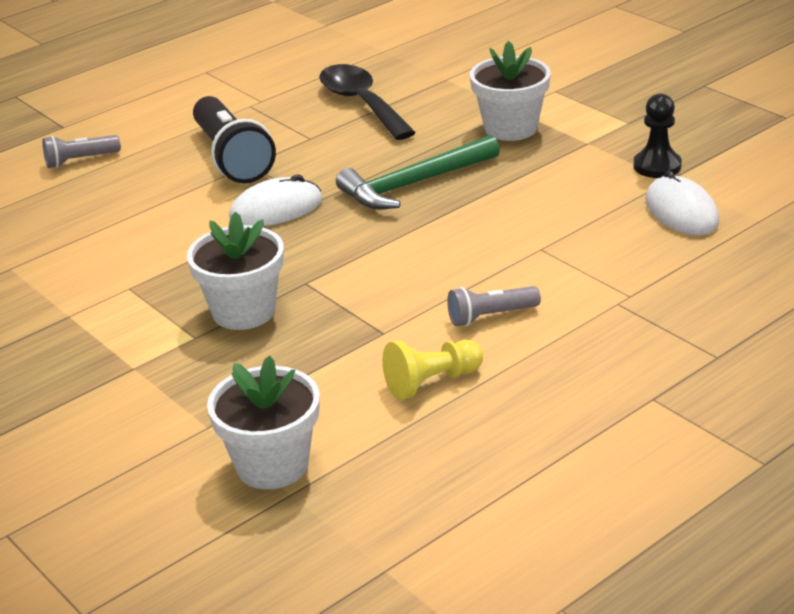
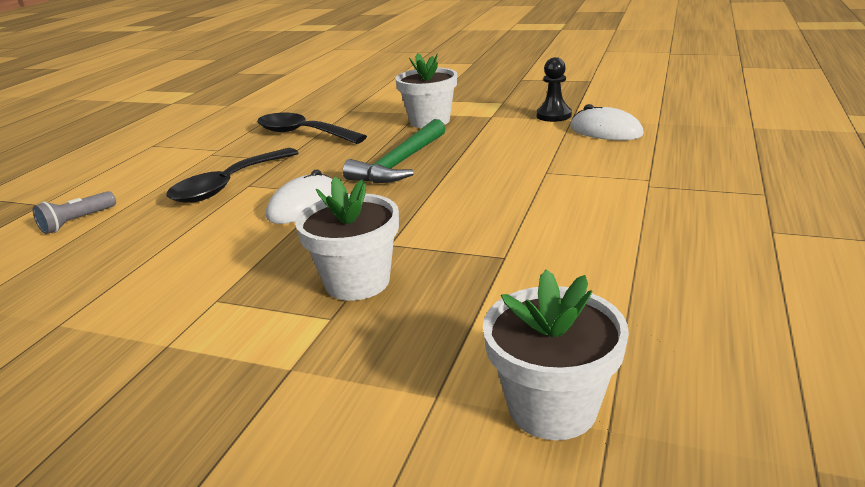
camera: 30 degrees left, 5 degrees down
(232, 158) = (228, 185): black flashlight -> black spoon
(431, 382) = (597, 278): yellow pawn -> none
(490, 316) = (573, 220): grey flashlight -> none

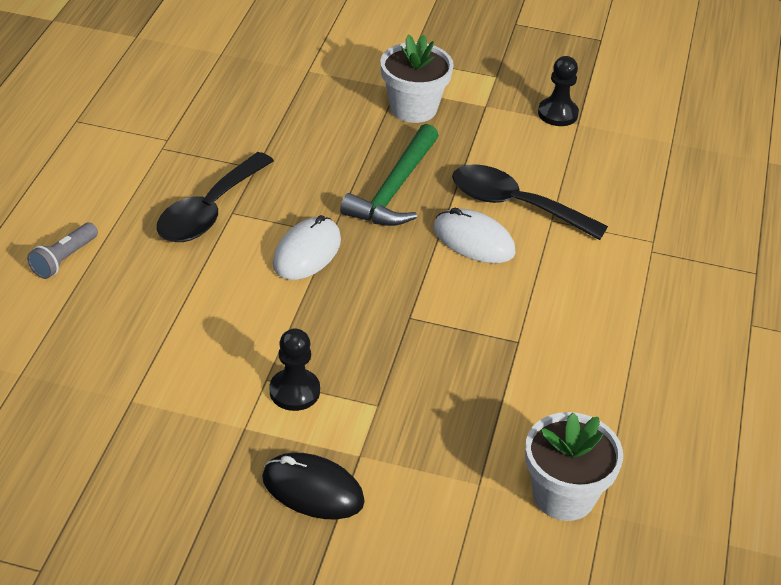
camera: 10 degrees left, 15 degrees up
(214, 408) = (313, 489): none -> black mouse
(241, 309) = (294, 391): none -> black pawn
(302, 133) = (262, 117): black spoon -> black spoon (514, 205)
(357, 282) = (390, 364): white flower pot -> none
(605, 131) = (614, 152): white mouse -> white mouse (473, 240)

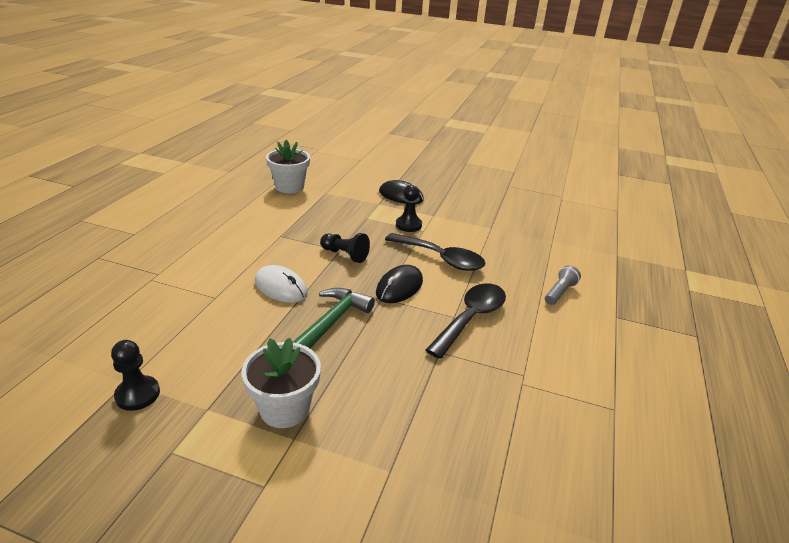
camera: 175 degrees left, 10 degrees down
(307, 252) = (399, 287): white mouse -> black mouse
(398, 307) = (345, 255): none -> black pawn
(514, 205) = (236, 309): black spoon -> black spoon (441, 258)

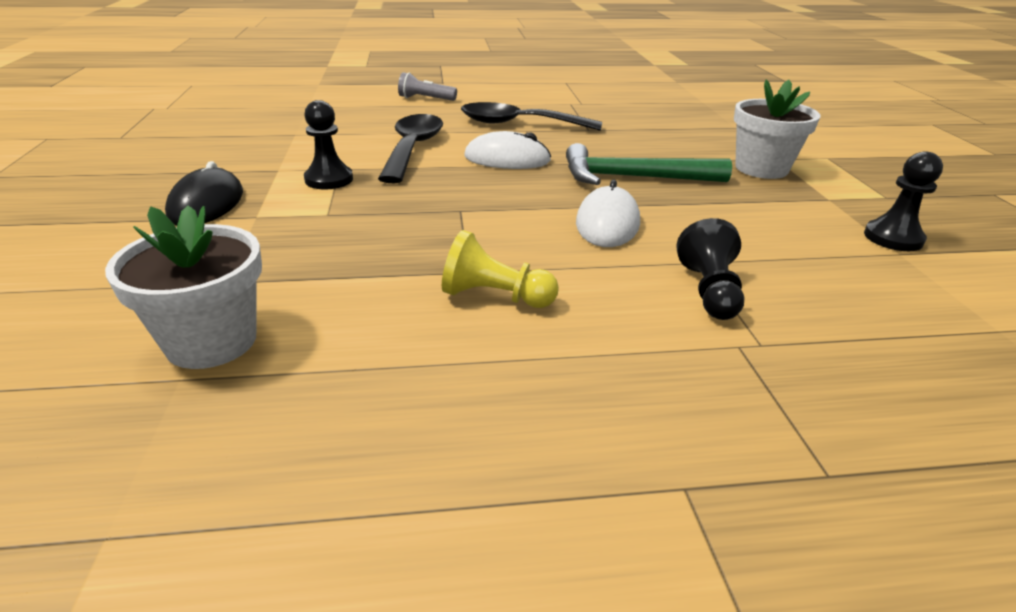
camera: 115 degrees left, 0 degrees up
(255, 235) = (495, 296): none -> yellow pawn
(345, 255) = (470, 203): black pawn -> black pawn (709, 291)
(399, 287) = (507, 159): black mouse -> white mouse

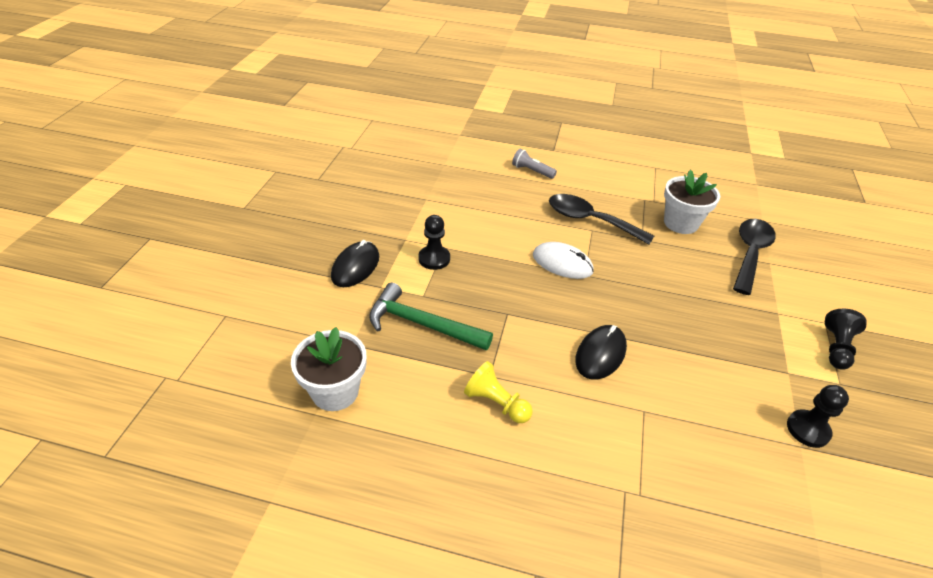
camera: 20 degrees right, 10 degrees up
(413, 148) = (500, 235): black spoon -> black spoon (750, 253)
(607, 223) = (600, 354): white mouse -> black mouse
(633, 177) = (645, 308): green hammer -> green hammer (421, 324)
(709, 291) = (634, 440): black pawn -> black pawn (836, 348)
(761, 168) = (756, 322): white flower pot -> white flower pot (680, 223)

